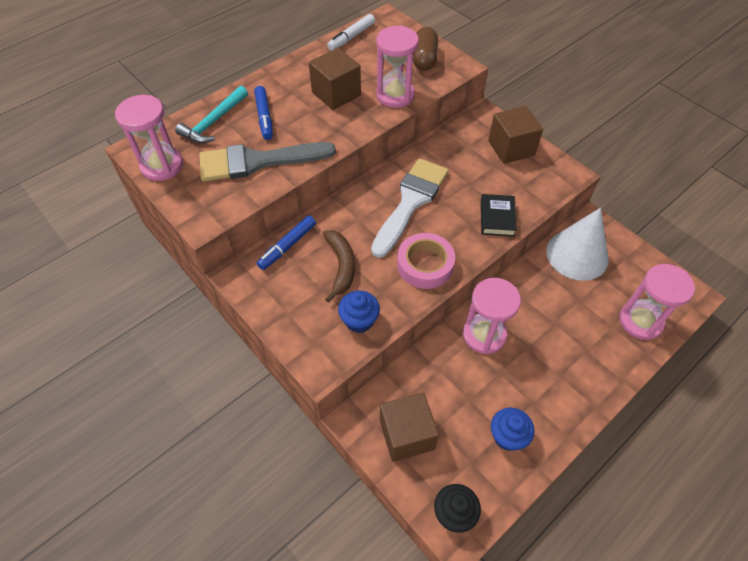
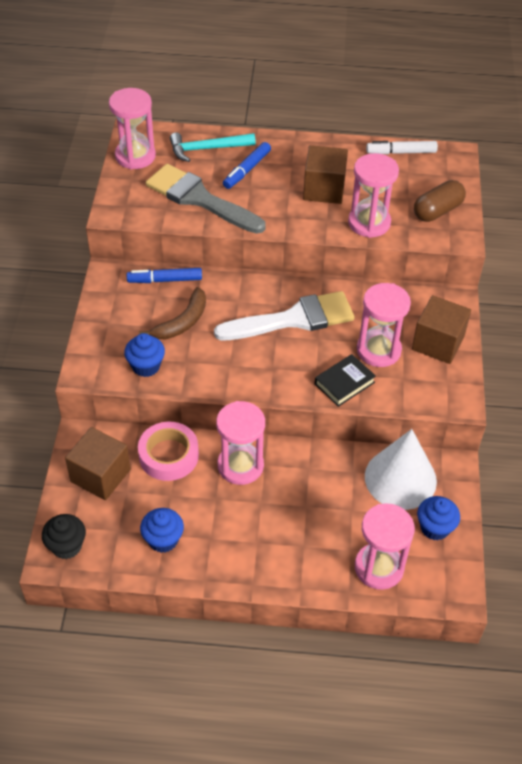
camera: 45 degrees right, 5 degrees down
(425, 265) = (241, 369): pink tape -> pink tape (168, 455)
(486, 180) = (378, 350): none -> pink hourglass
(632, 267) = (435, 528): none -> blue cupcake

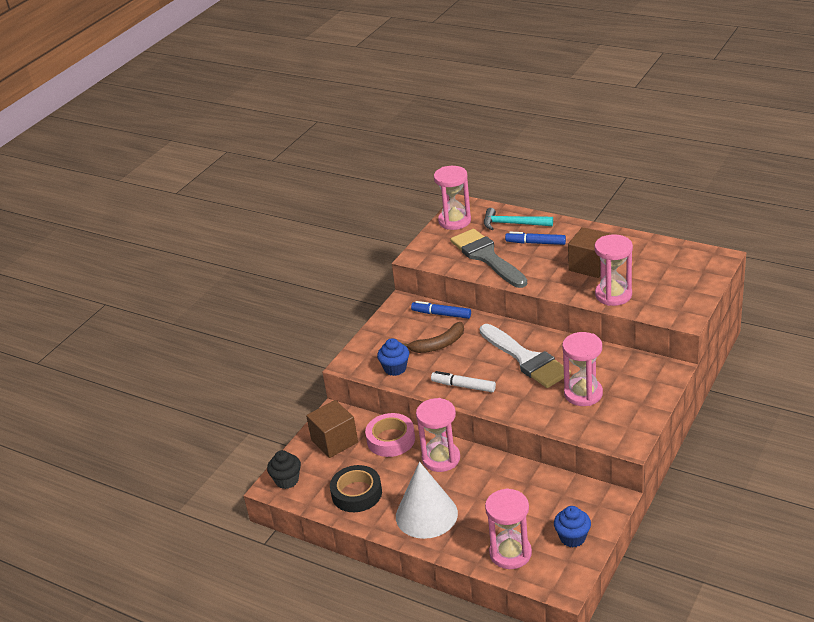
camera: 30 degrees right, 15 degrees down
(163, 540) = (356, 493): blue cupcake -> black tape
(247, 170) = (535, 243): blue marker -> blue marker turned 45 degrees clockwise
(293, 319) = (526, 359): white brush -> white brush turned 45 degrees clockwise
(344, 383) = (541, 410): black book -> none
(400, 478) = (564, 497): white cone -> white cone (426, 515)
(401, 152) = (672, 249): white marker -> white marker (463, 386)
(437, 211) = (677, 296): brown capsule -> none
(438, 343) = (636, 398): brown cube -> none

